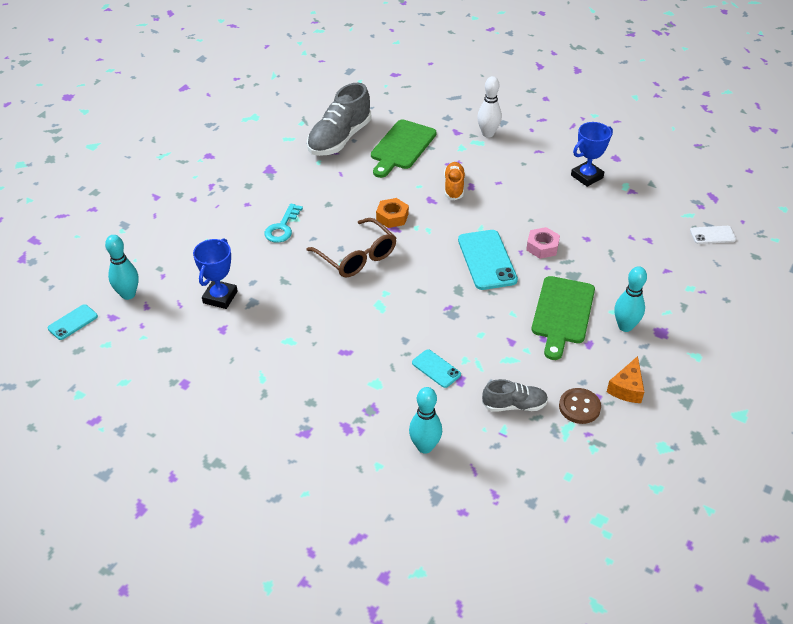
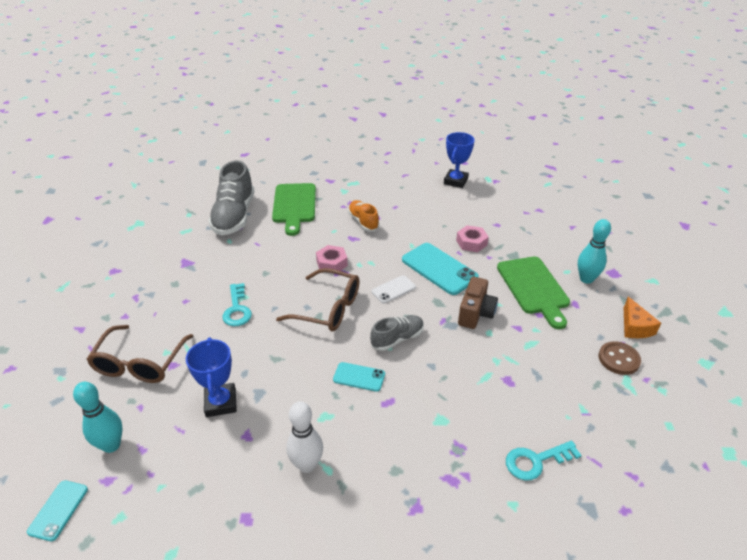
camera: 30 degrees left, 5 degrees down
(182, 242) = (140, 363): none -> brown glasses
(392, 217) = (332, 263): orange nut -> pink nut
(425, 447) = (536, 461): turquoise bowling pin -> turquoise key
(436, 369) = (480, 380): turquoise phone -> turquoise phone (359, 377)
(484, 313) = (475, 313): none -> brown camera
(488, 134) = (356, 174): white bowling pin -> white bowling pin (307, 465)
(514, 405) = (571, 382): grey shoe -> grey shoe (397, 339)
(712, 235) = (576, 192): white phone -> white phone (393, 289)

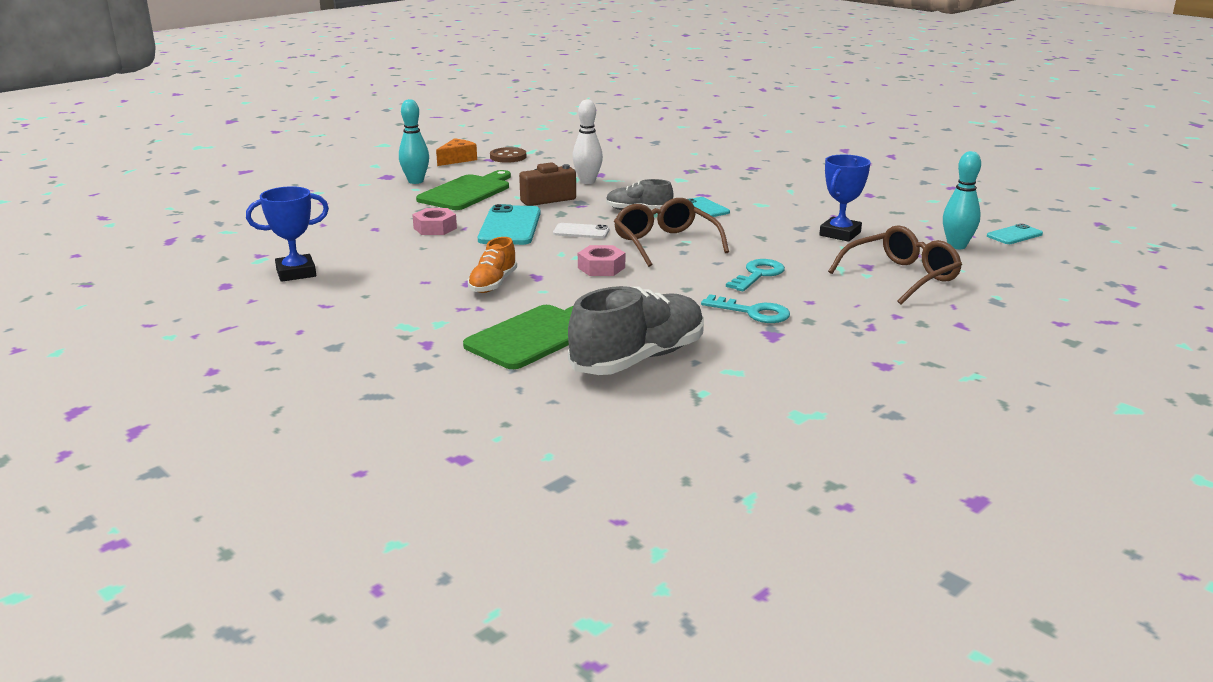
camera: 135 degrees left, 15 degrees down
(307, 465) = (803, 195): white bowling pin -> white bowling pin (587, 181)
(536, 461) = (652, 155): turquoise key -> turquoise key (752, 312)

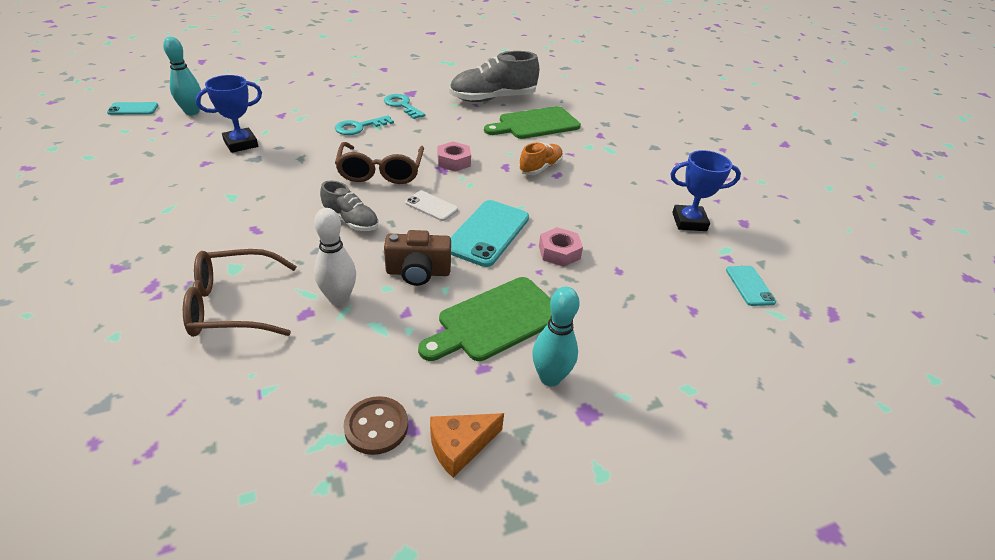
camera: 160 degrees left, 15 degrees up
(705, 208) = (287, 206): turquoise phone -> turquoise phone (749, 286)
(901, 277) = (278, 102): brown glasses -> brown glasses (232, 305)

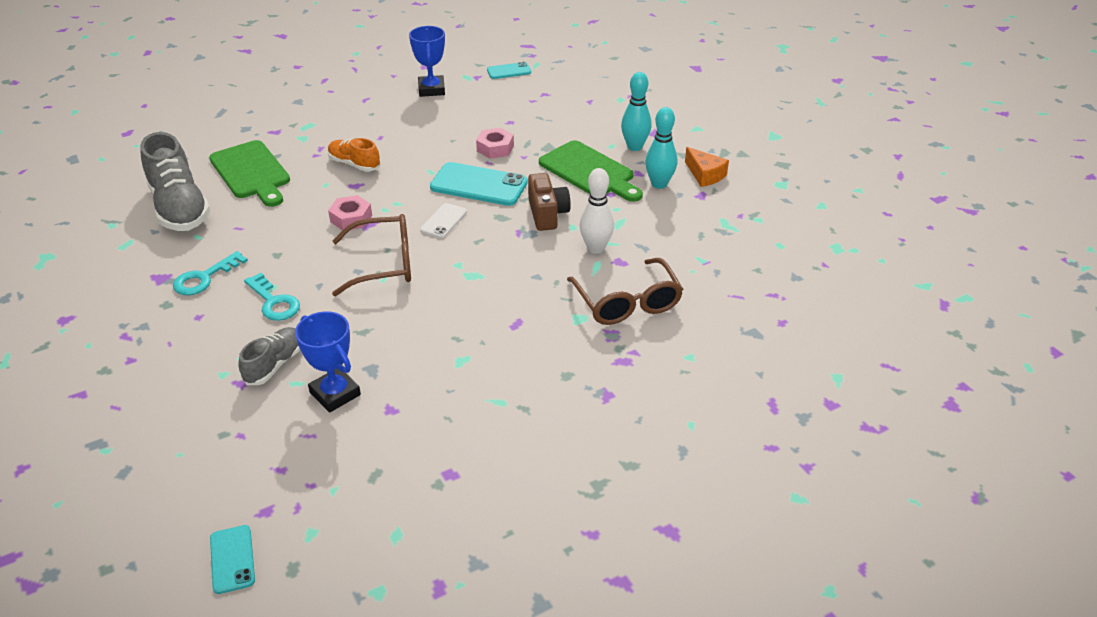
camera: 95 degrees left, 0 degrees up
(192, 112) = (239, 481): turquoise bowling pin -> turquoise bowling pin (659, 184)
(351, 221) = (483, 265): grey shoe -> grey shoe (275, 364)
(376, 427) = (707, 207): brown button -> none

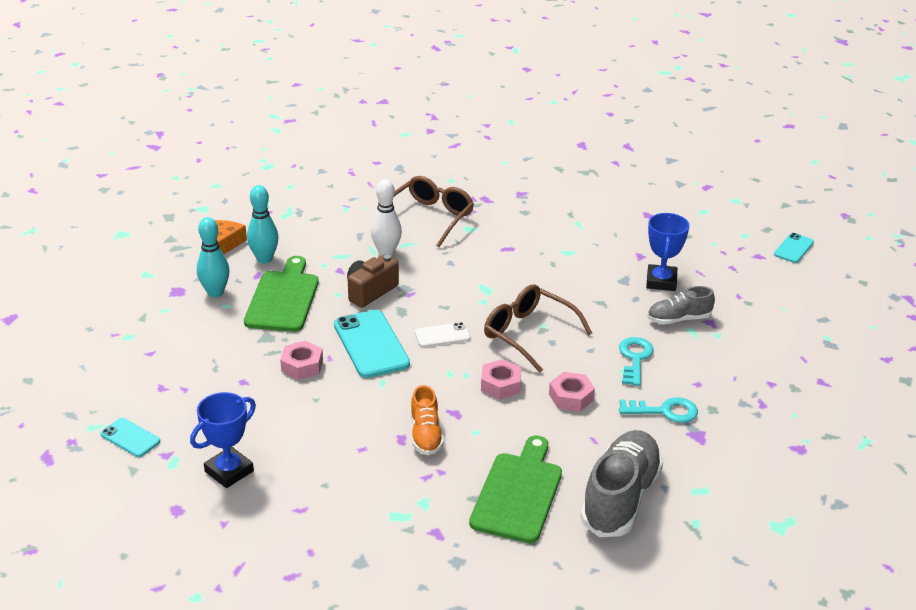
camera: 130 degrees left, 5 degrees down
(289, 243) = (571, 397): none -> pink nut

